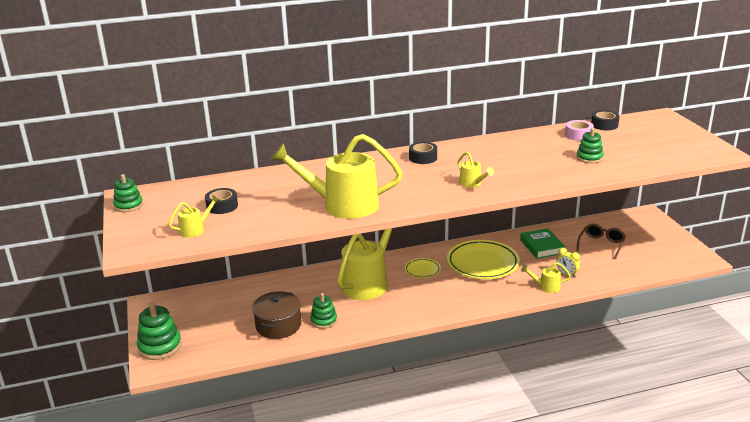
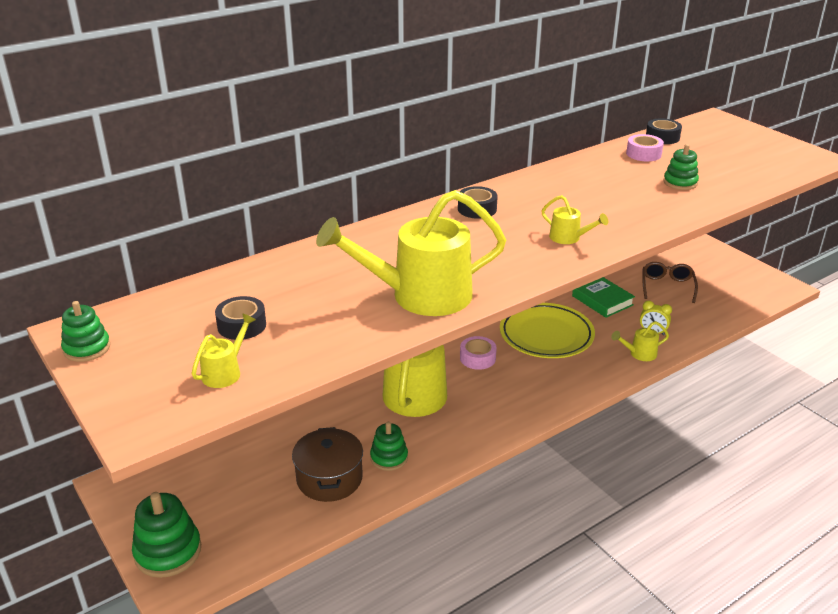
camera: 20 degrees left, 5 degrees up
(422, 270) = (477, 358): yellow plate -> pink tape

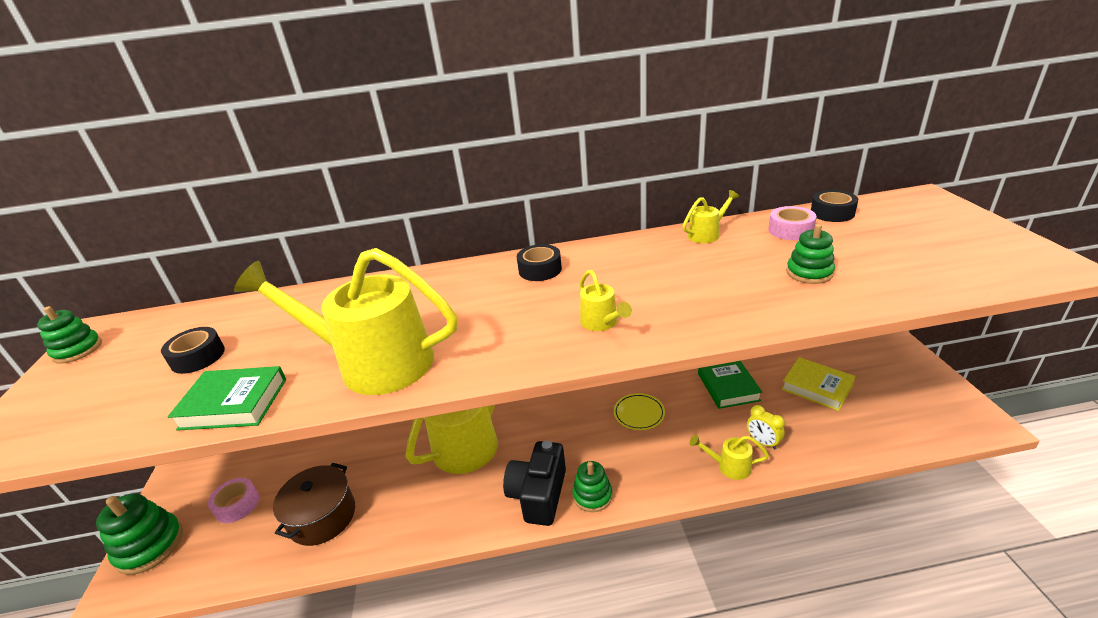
camera: 30 degrees right, 0 degrees up
(225, 372) = (119, 407): yellow watering can -> yellow watering can (707, 234)
(335, 345) = (234, 403): none -> green book
(389, 458) = (387, 512): green stacking toy -> green stacking toy (592, 495)
(477, 358) = (552, 422): pink tape -> pink tape (237, 505)
(510, 410) = (538, 494): none -> black camera
(546, 335) = (639, 414): yellow plate -> yellow plate, size x0.50
(667, 287) = (817, 387): brown glasses -> yellow book

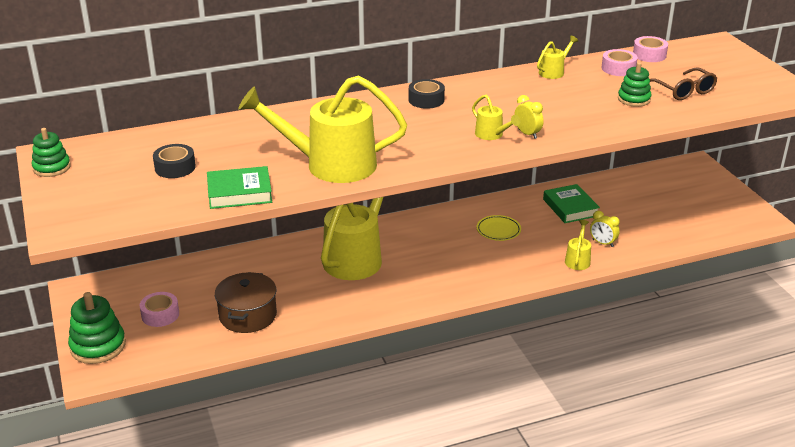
camera: 15 degrees left, 0 degrees up
(538, 494) = (430, 287): black camera -> none
(592, 495) = (474, 285): green stacking toy -> none
(651, 323) = (527, 134): none -> yellow clock
(728, 466) = (578, 259): yellow watering can -> yellow watering can turned 105 degrees clockwise
(817, 387) = (642, 204): yellow book -> none
(832, 213) = (649, 55): black tape -> pink tape
(881, 261) = (683, 91): none -> brown glasses

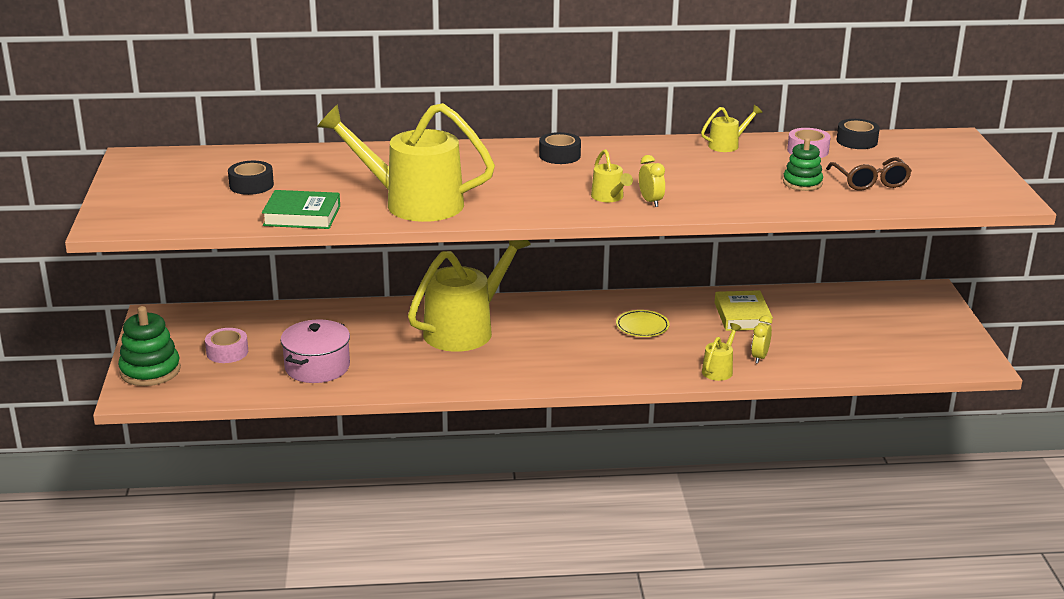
camera: 15 degrees right, 5 degrees down
(52, 168) = (130, 170): green stacking toy -> none
(248, 315) = (317, 367): brown pot -> pink pot
(570, 207) = (742, 316): green book -> yellow book
(602, 243) = (759, 357): yellow clock -> yellow clock turned 60 degrees clockwise
(649, 55) = (856, 141): pink tape -> black tape

